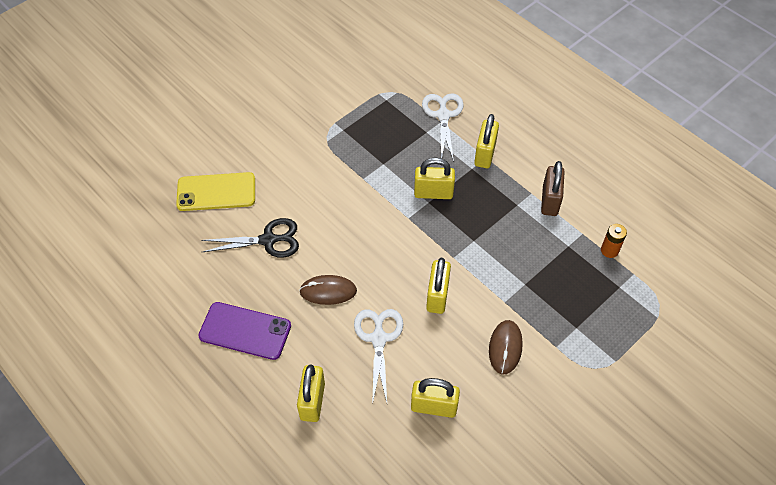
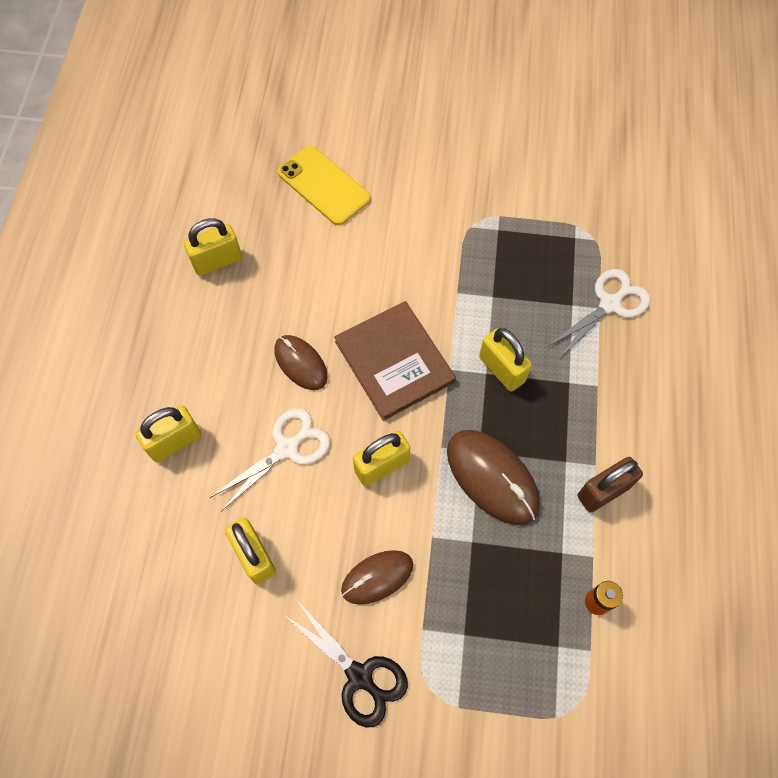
camera: 50 degrees right, 10 degrees up
(245, 331) = (200, 328): purple phone -> none
(268, 240) = (311, 269): black scissors -> black scissors (359, 676)
(376, 241) = (394, 362): none -> brown book
(484, 154) = (600, 381): yellow padlock -> yellow padlock (217, 261)
(495, 246) = (492, 478): none -> brown mouse

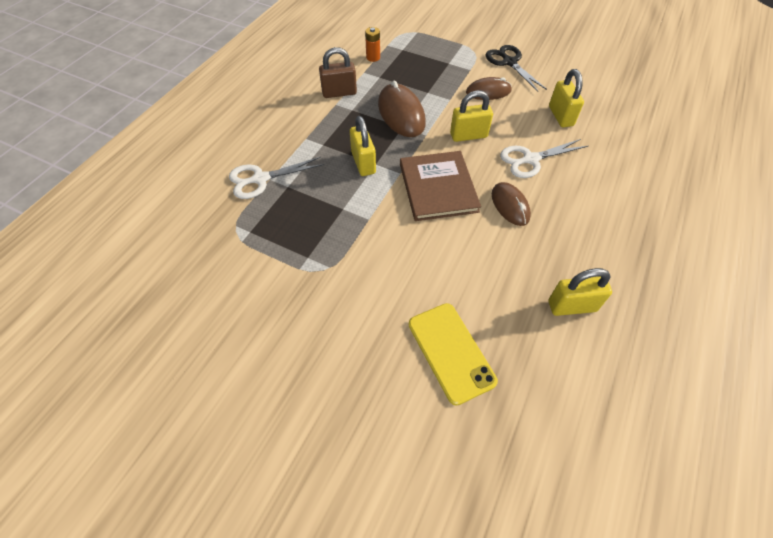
camera: 160 degrees left, 10 degrees down
(174, 442) = (612, 183): yellow padlock -> none

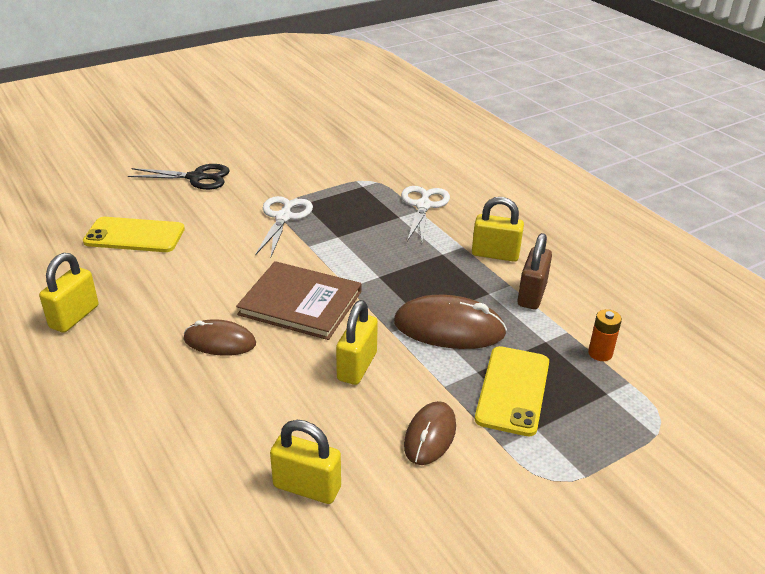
camera: 120 degrees right, 20 degrees down
(363, 163) = (388, 269): yellow padlock -> yellow padlock (495, 254)
(430, 76) = (512, 390): none -> yellow phone
(509, 62) = (489, 509): black scissors -> black scissors (196, 178)
(531, 159) = (262, 399): white scissors -> white scissors (283, 217)

